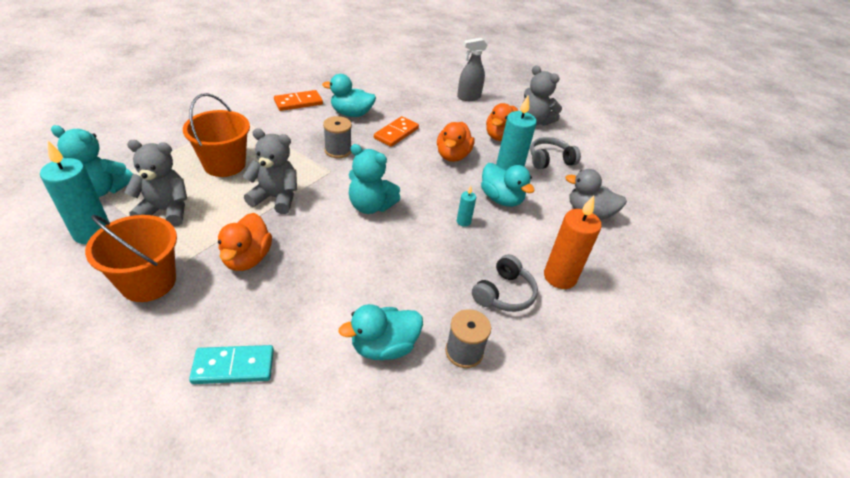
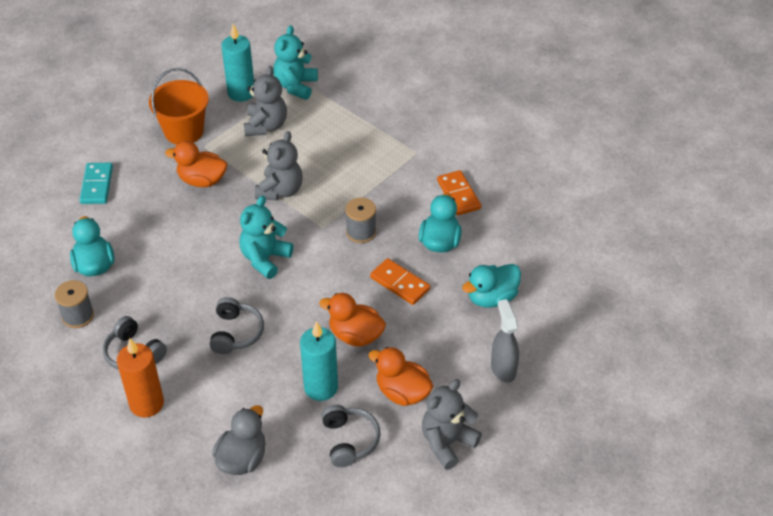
camera: 100 degrees right, 5 degrees up
(224, 164) = (333, 151): orange bucket -> none
(463, 222) = (236, 333): turquoise candle -> grey headphones
(501, 199) = (271, 372): turquoise duck -> turquoise duck (491, 298)

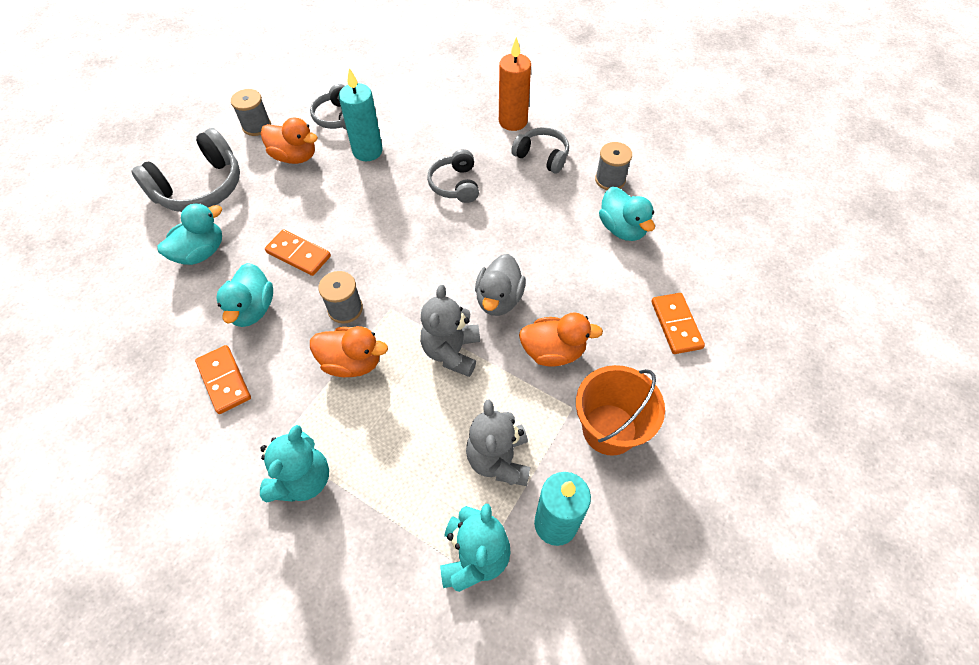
camera: 170 degrees right, 10 degrees up
(97, 185) = (676, 325): turquoise domino -> orange domino
(242, 459) = (422, 96): grey duck -> grey duck (499, 299)
(265, 259) = (447, 261): turquoise teddy bear -> turquoise teddy bear (302, 479)
(355, 335) = (341, 197): orange duck -> orange duck (352, 362)
(447, 442) = (256, 126): grey teddy bear -> grey spool
(503, 368) = (200, 187): grey spray bottle -> grey headphones

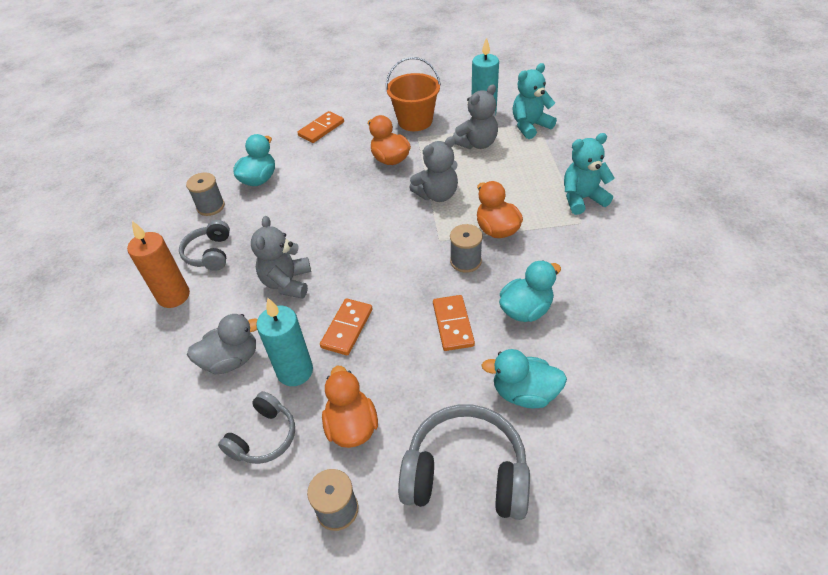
camera: 125 degrees left, 10 degrees down
(224, 380) = (586, 278): orange domino -> orange domino (347, 328)
(455, 185) = (287, 283): grey headphones -> grey teddy bear
(499, 299) = (376, 198): grey duck -> grey duck (231, 360)

